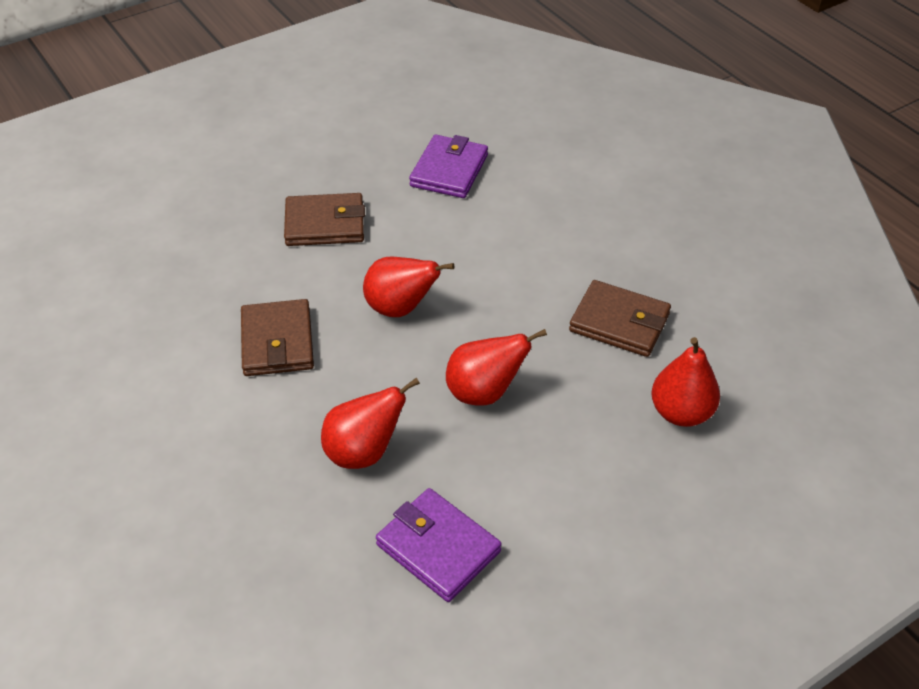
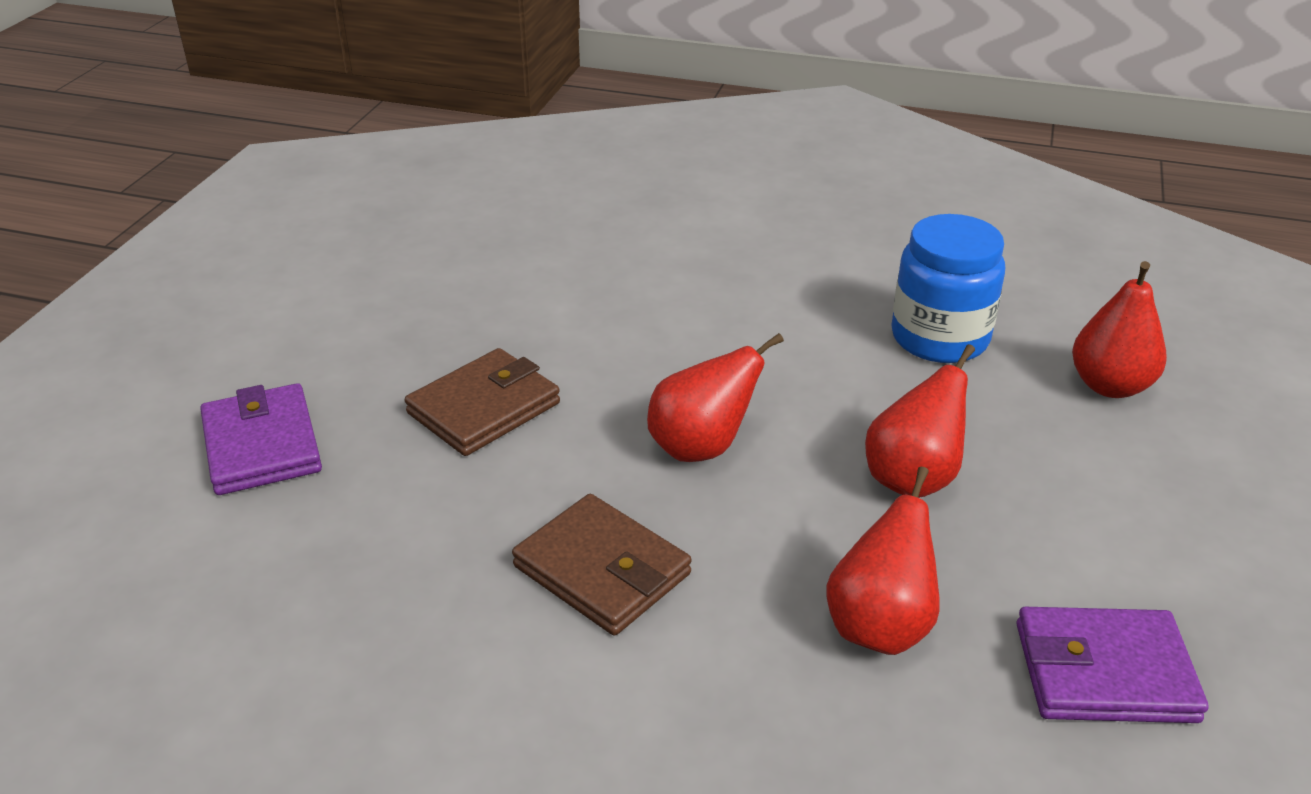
camera: 40 degrees left, 10 degrees down
(449, 171) = (562, 285): purple wallet -> purple wallet (262, 445)
(619, 322) = (939, 338): brown wallet -> blue jar

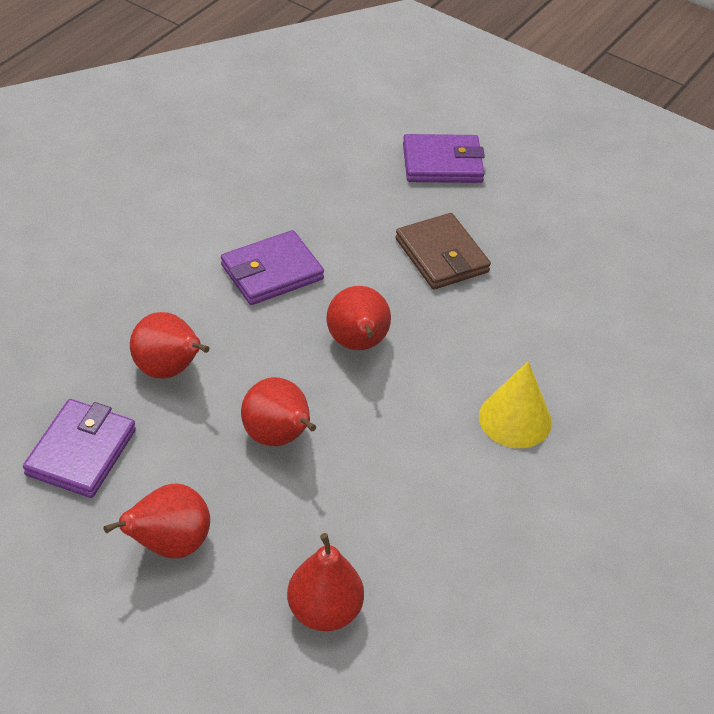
camera: 105 degrees right, 10 degrees up
(602, 570) = (272, 272): brown wallet -> purple wallet
(743, 309) = (515, 419): none -> yellow cone
(939, 338) = (431, 528): blue jar -> none
(1153, 528) = (169, 545): none -> red pear

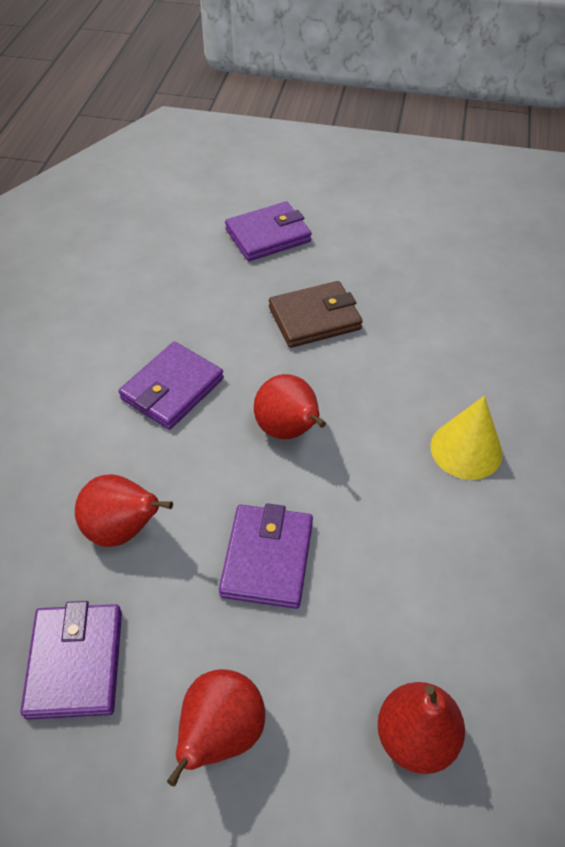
camera: 20 degrees left, 5 degrees up
(278, 437) = (267, 558): red pear -> purple wallet
(441, 256) = (314, 318): brown wallet -> brown wallet turned 60 degrees counterclockwise

